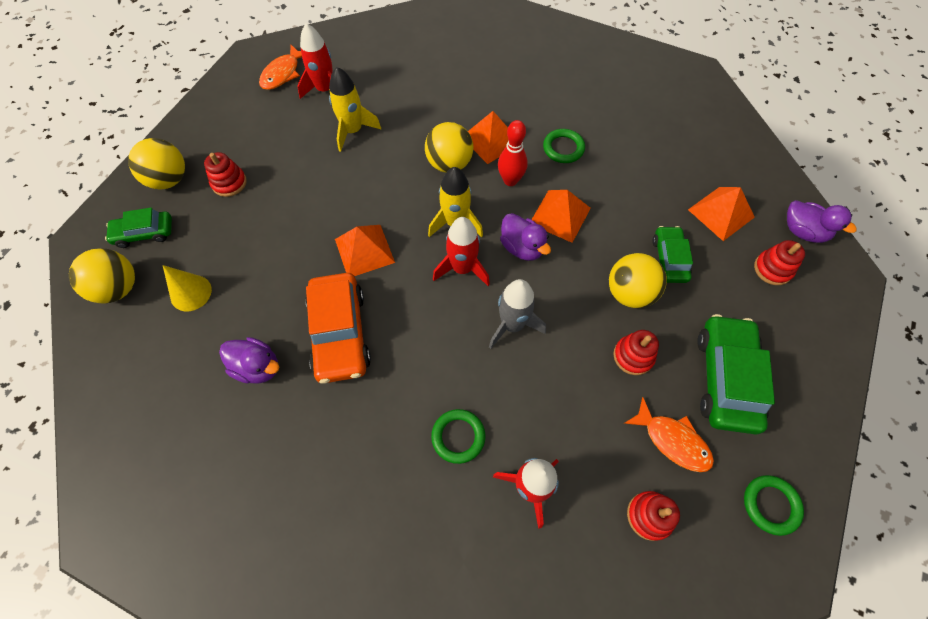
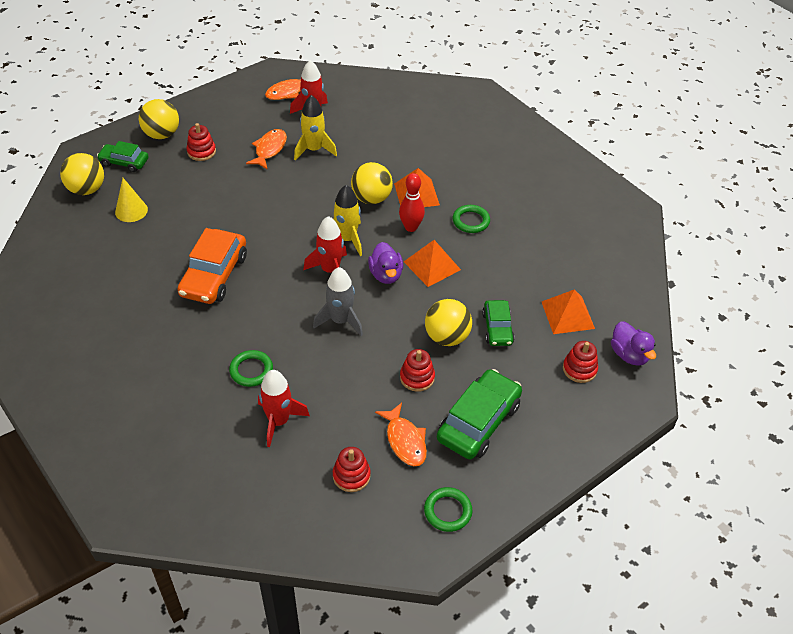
camera: 25 degrees right, 15 degrees down
(258, 367) = (146, 273): purple duck -> none
(304, 149) = (269, 149): none -> orange fish
(364, 250) = (267, 231): orange pyramid -> none
(669, 259) = (497, 328): green car -> green car turned 150 degrees clockwise

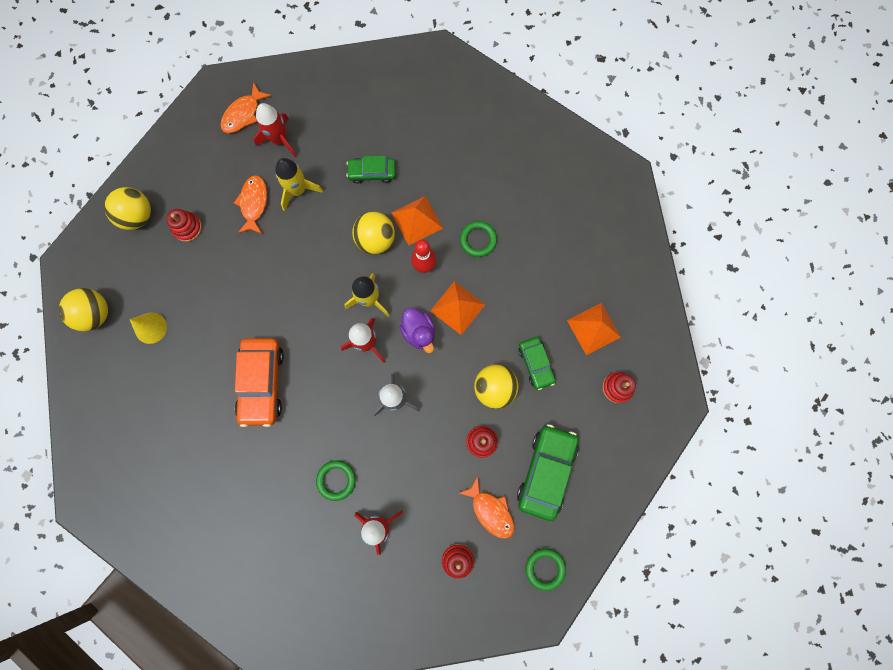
camera: 15 degrees left, 30 degrees up
(124, 162) = (116, 266): green car -> green car (372, 172)
(629, 355) = (656, 358): purple duck -> none

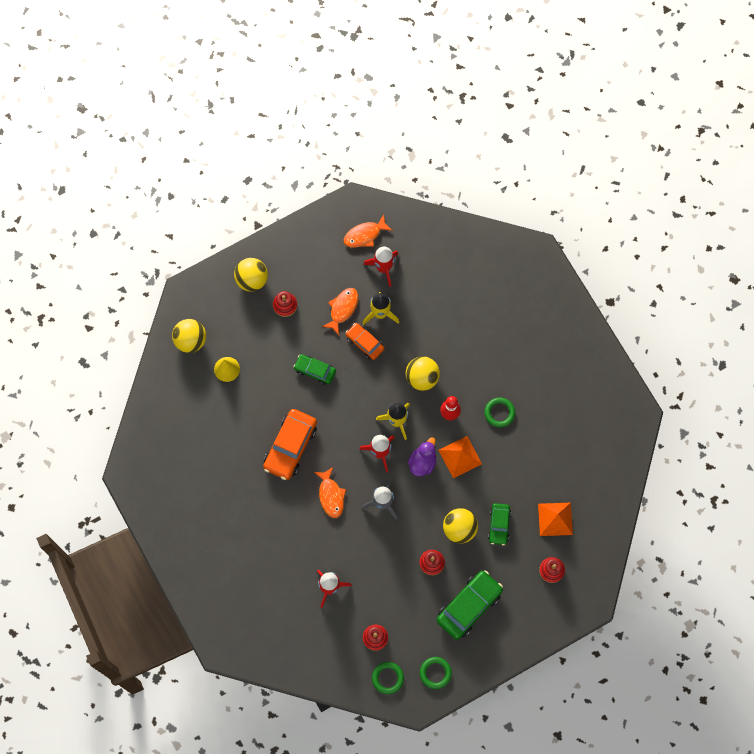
camera: 25 degrees right, 5 degrees down
(295, 229) = (364, 343): none -> orange car
(336, 480) = (313, 541): green ring -> green ring (387, 678)
(372, 172) = (442, 324): green car -> green car (315, 370)
(417, 220) = (460, 377): orange pyramid -> none
(419, 332) = (422, 462): purple duck -> purple duck turned 150 degrees counterclockwise
(491, 511) = (415, 615): orange fish -> orange fish (331, 495)

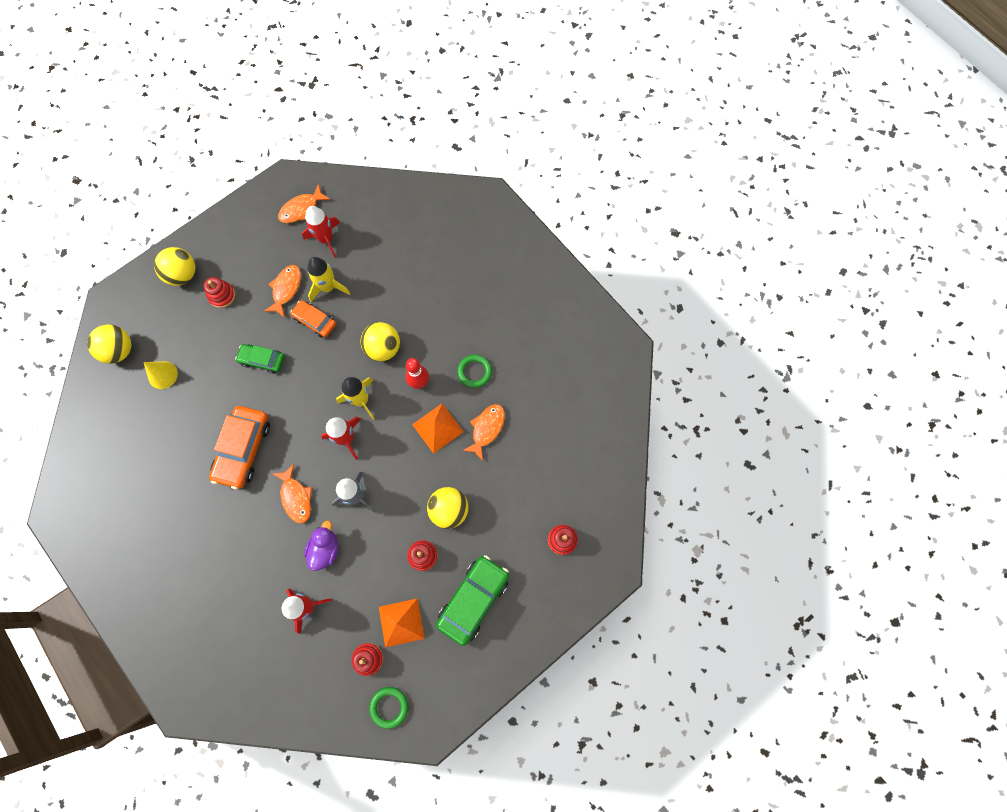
camera: 10 degrees left, 0 degrees up
(422, 462) = (396, 441): purple duck -> purple duck (325, 549)
(435, 673) = (445, 690): green ring -> none
(499, 525) = (493, 498): green car -> none
(502, 465) = (486, 428): none -> orange fish
(555, 519) = (556, 479): orange pyramid -> orange pyramid (401, 622)

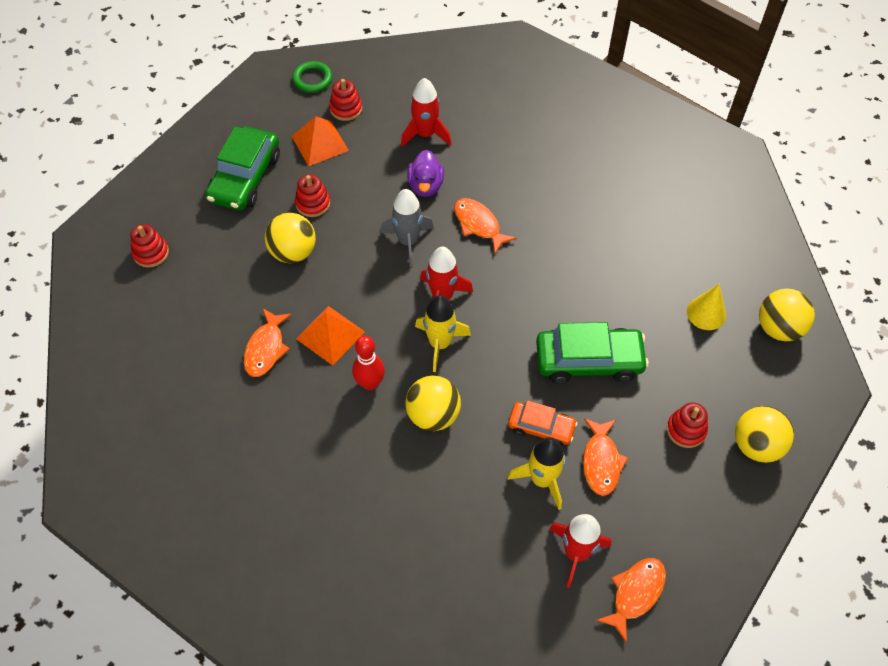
camera: 165 degrees right, 15 degrees down
(243, 449) = (563, 257): orange car -> none
(262, 360) = (588, 360): green car -> green car, size x1.69
(474, 372) = (298, 414): green ring -> none

